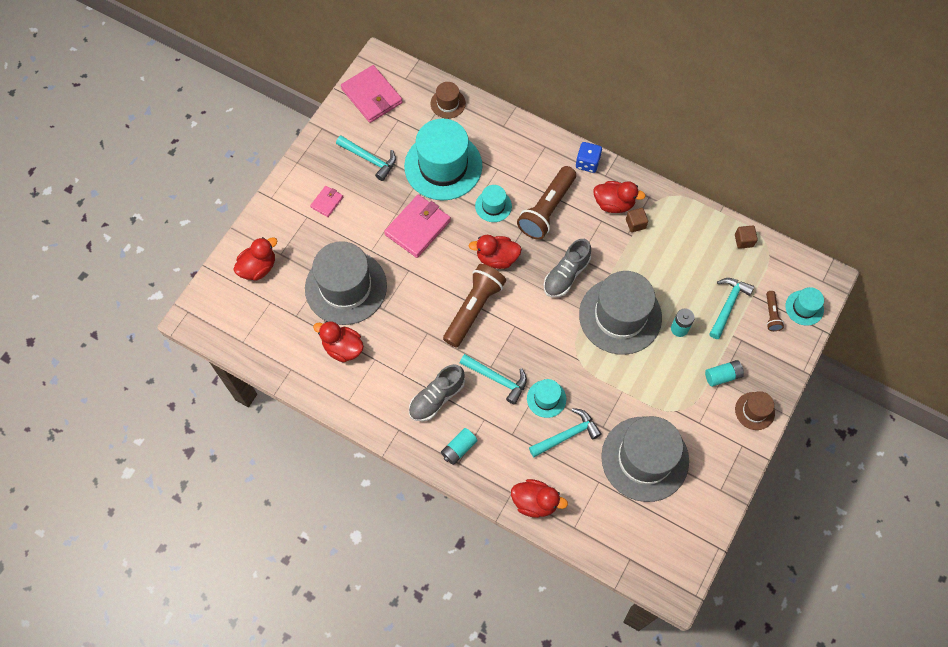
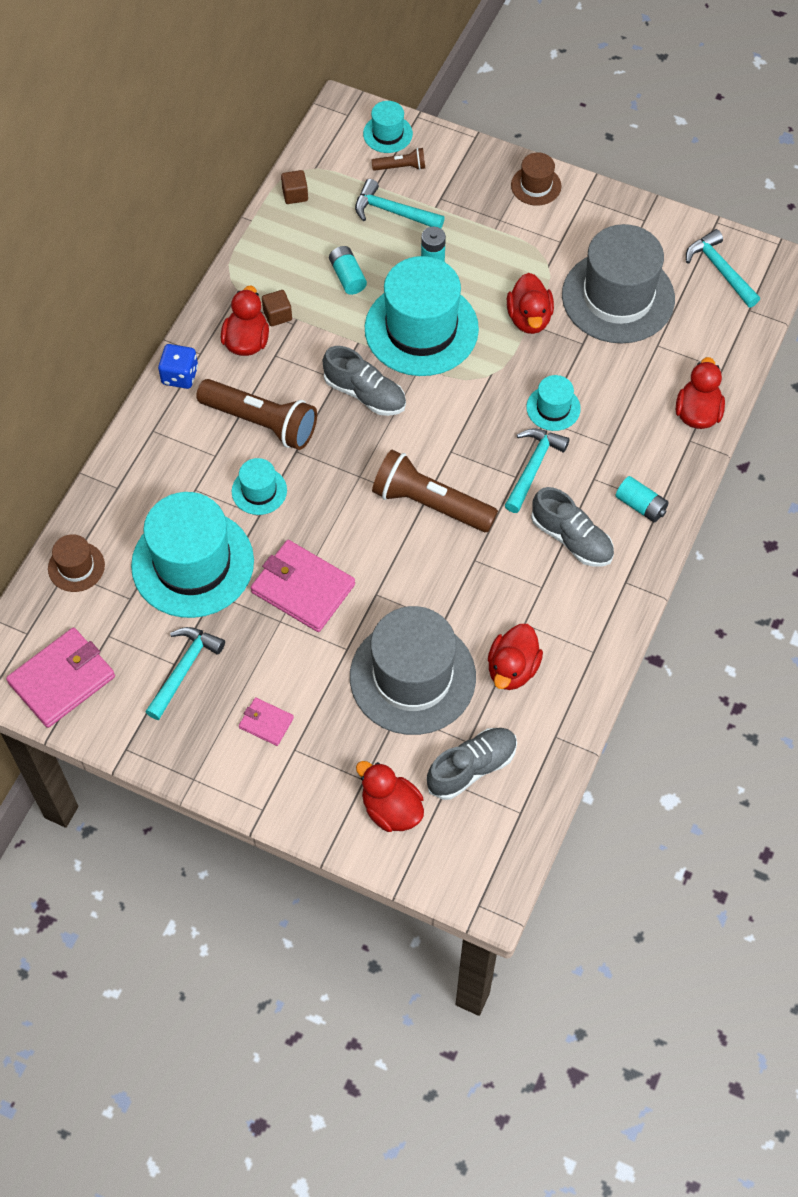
camera: 95 degrees left, 5 degrees down
(277, 316) = (471, 768): none -> grey shoe
(497, 258) = (346, 480): red duck -> red duck (529, 318)
(567, 435) = (600, 382): turquoise hammer -> turquoise hammer (720, 269)
(620, 316) = (421, 329): grey hat -> turquoise hat
(722, 376) = (493, 218): turquoise battery -> turquoise battery (347, 277)

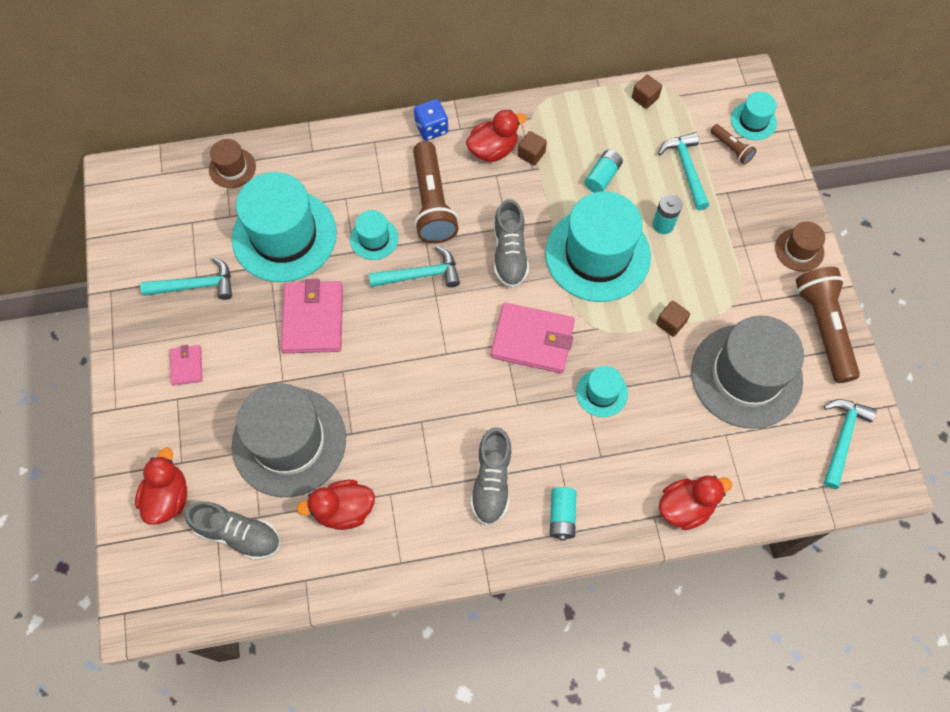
camera: 55 degrees right, 5 degrees up
(62, 680) = (139, 217): pink wallet -> pink wallet (532, 340)
(430, 504) = (447, 359): brown flashlight -> brown flashlight (823, 328)
(529, 318) = (670, 323): red duck -> brown cube
(533, 467) = (536, 412): turquoise hammer -> turquoise hammer (420, 275)

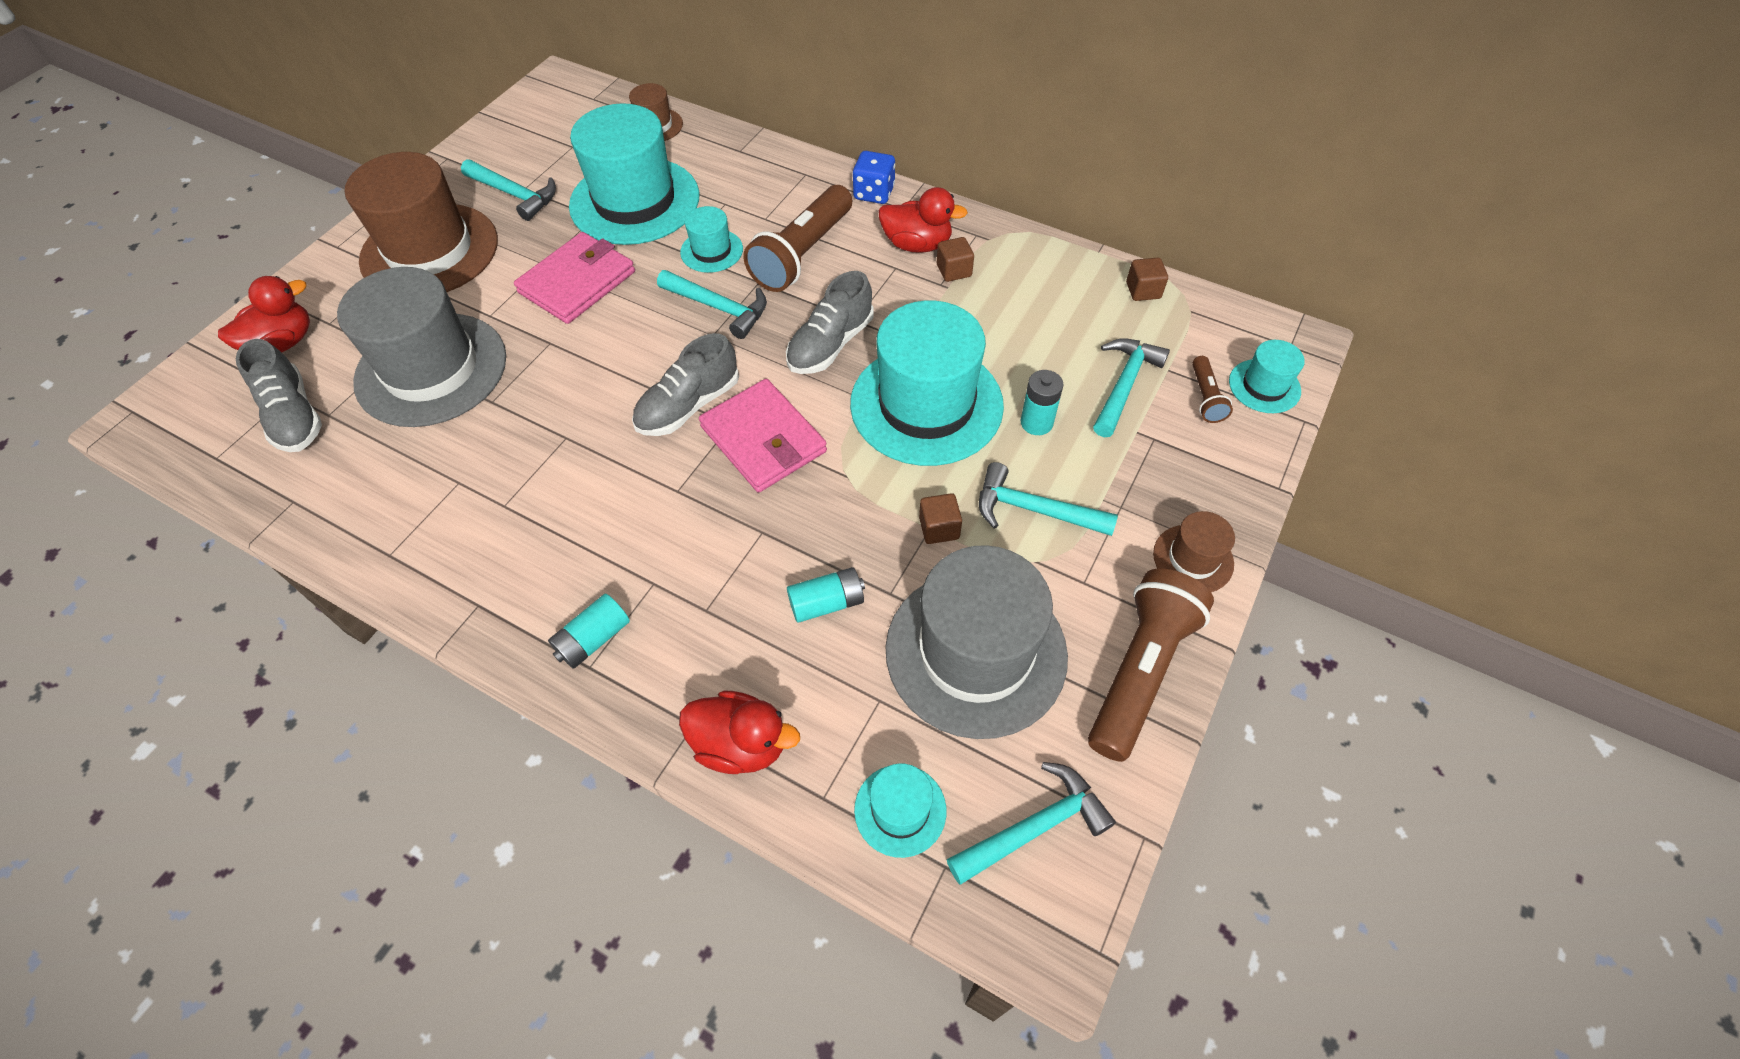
camera: 40 degrees right, 10 degrees down
(187, 366) = (430, 251): pink wallet -> brown hat
(344, 510) = (401, 464): red duck -> none
(492, 481) = (564, 546): grey shoe -> grey shoe (689, 405)
(601, 392) = (780, 544): turquoise hat -> turquoise hat (900, 810)
(602, 177) = (1012, 335): turquoise battery -> turquoise battery (827, 603)
(706, 278) = (1034, 510): none -> turquoise hammer

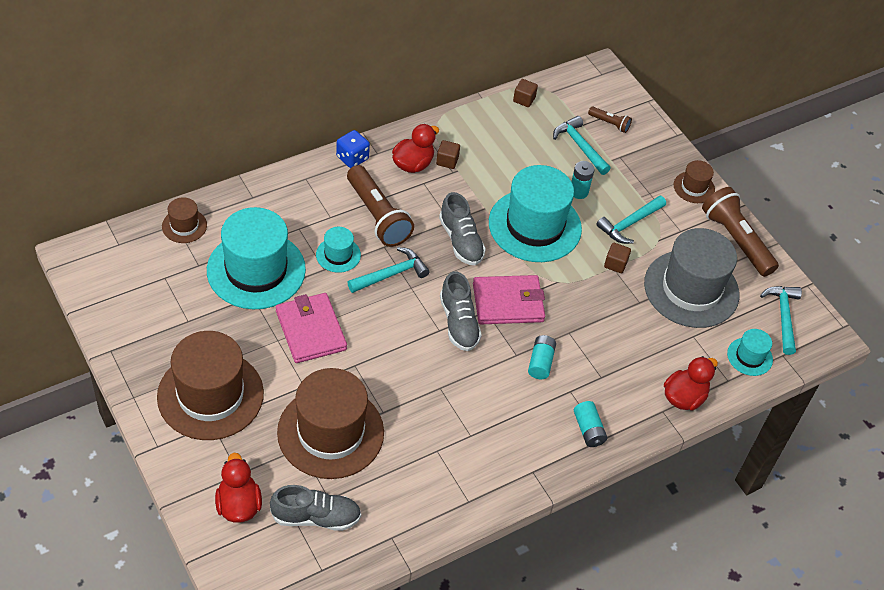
camera: 65 degrees left, 5 degrees down
(431, 369) = (330, 432): grey hat -> brown hat
(515, 195) = (191, 328): turquoise hammer -> none
(827, 603) = (629, 328): turquoise battery -> turquoise battery (540, 362)
(1264, 386) = (618, 99): turquoise hat -> none

